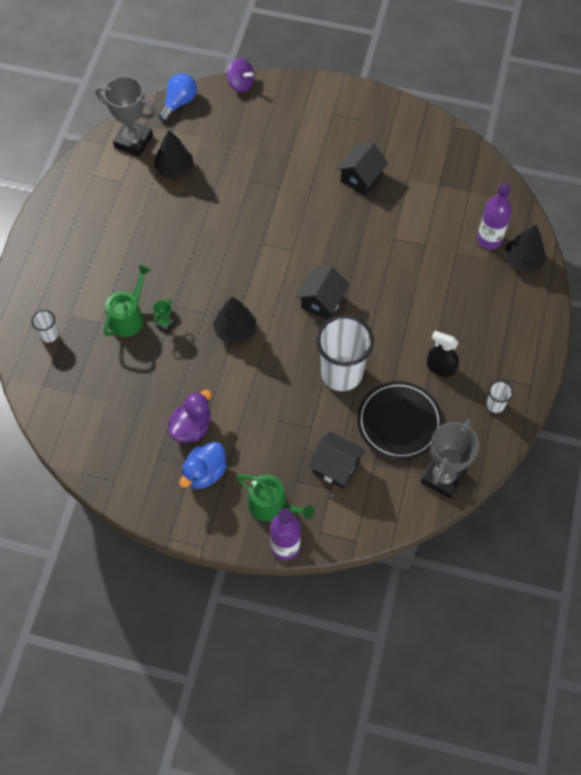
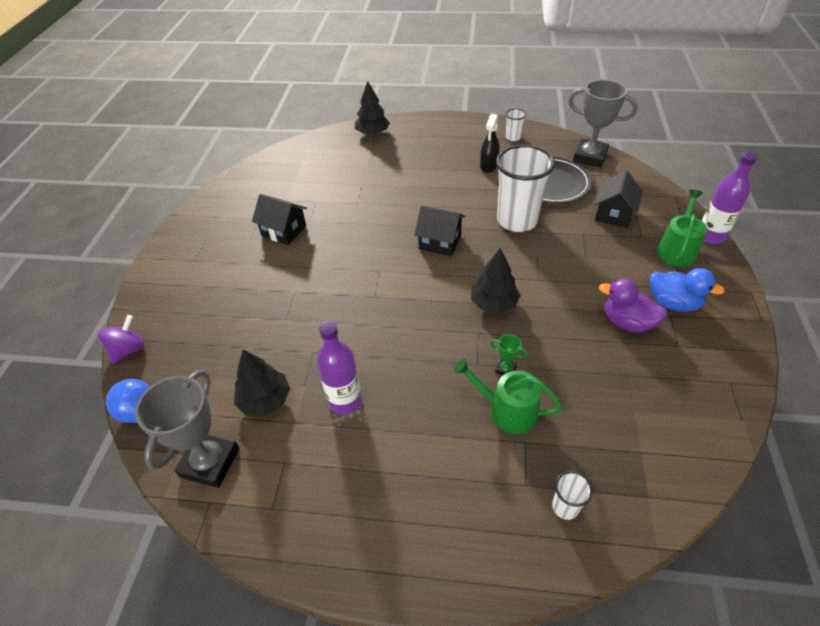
camera: 95 degrees left, 15 degrees down
(489, 239) = (353, 150): purple bottle -> purple bottle (345, 401)

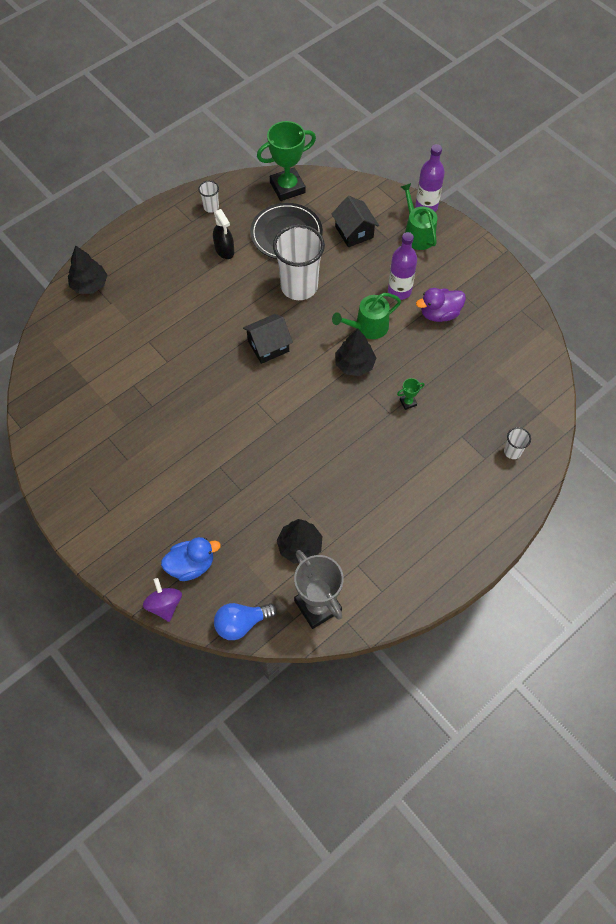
camera: 50 degrees left, 15 degrees up
(284, 231) = (143, 430): black house -> none
(345, 401) = (345, 503): purple bottle -> purple bottle (399, 291)
(507, 410) = (435, 426): green watering can -> green watering can (368, 327)
(589, 157) = (287, 187): grey trophy -> green trophy
(673, 303) = (450, 279): blue duck -> blue duck (191, 565)

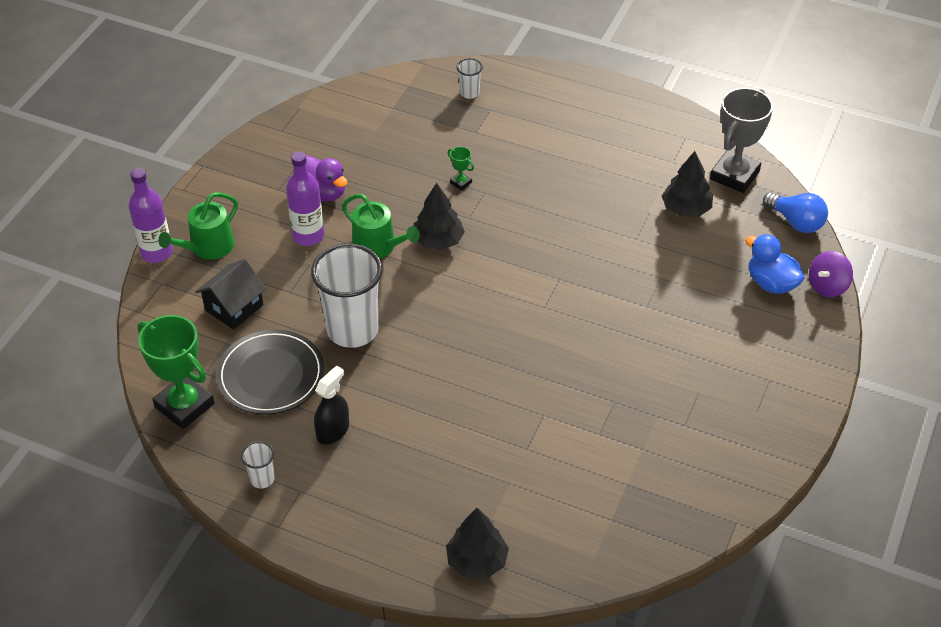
camera: 115 degrees left, 15 degrees down
(268, 346) = (460, 325): black house -> none

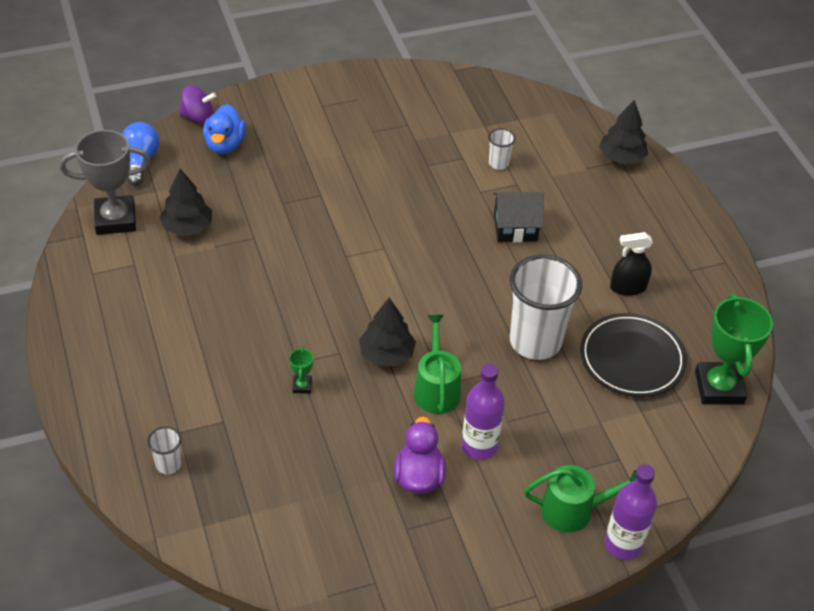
camera: 135 degrees left, 0 degrees up
(234, 307) = (606, 434): black house -> black house (515, 227)
(262, 479) = (708, 296): white cup -> white cup (498, 163)

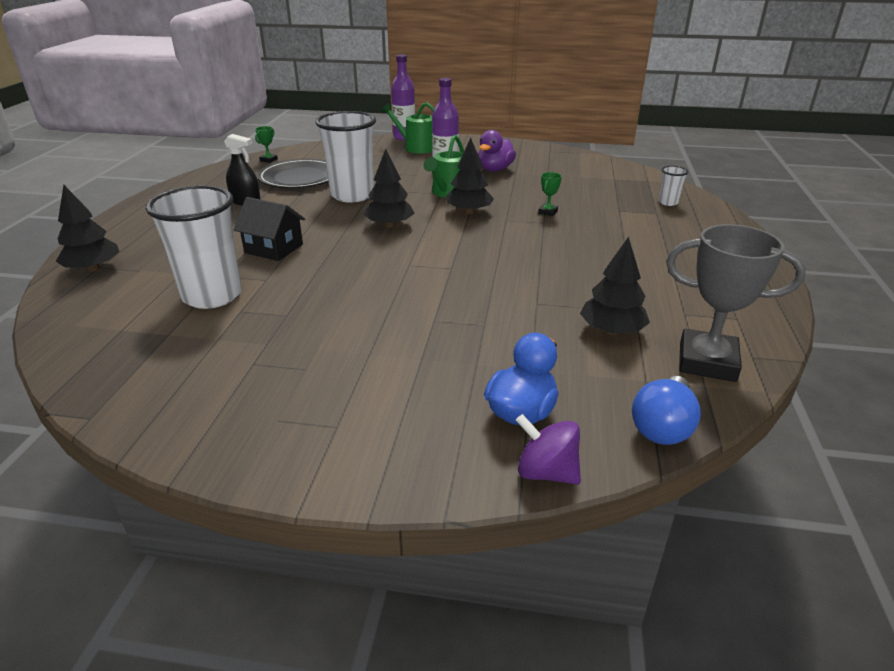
camera: 150 degrees left, 15 degrees down
(447, 299) = (389, 225): none -> black tree
(498, 163) = (212, 295): white cup -> white cup, size x2.29
(719, 387) = (268, 160): green trophy -> green trophy, size x0.42

